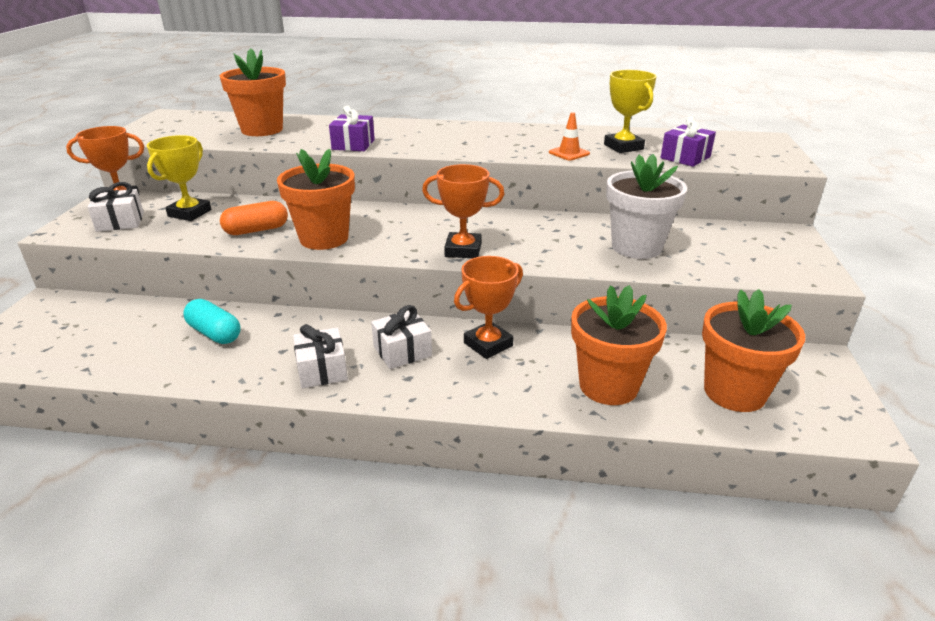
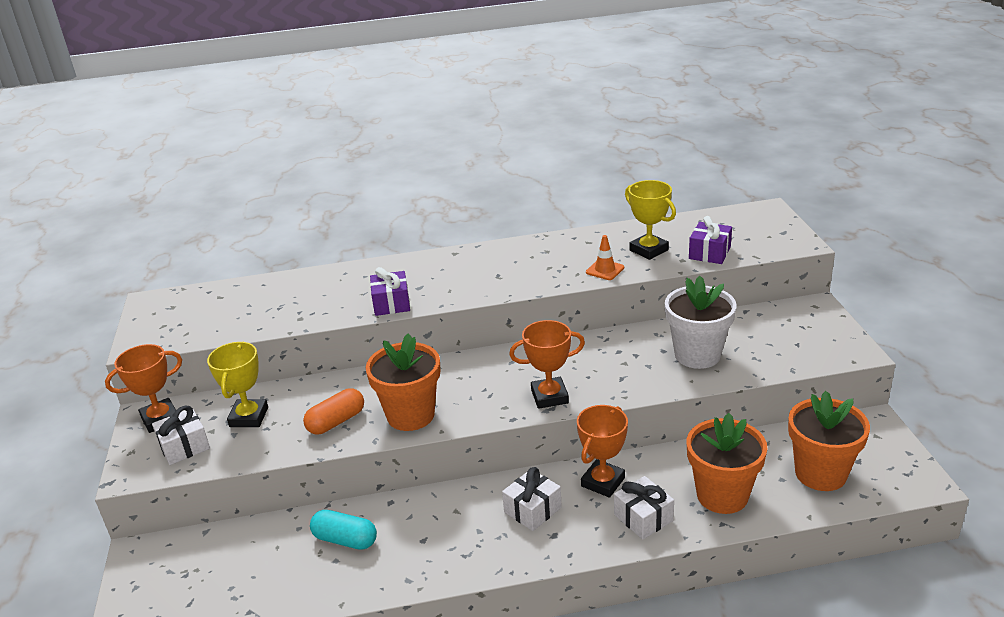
camera: 15 degrees left, 0 degrees up
(262, 130) = (278, 302): orange flower pot -> none
(322, 370) = (474, 549): white gift -> white gift (643, 518)

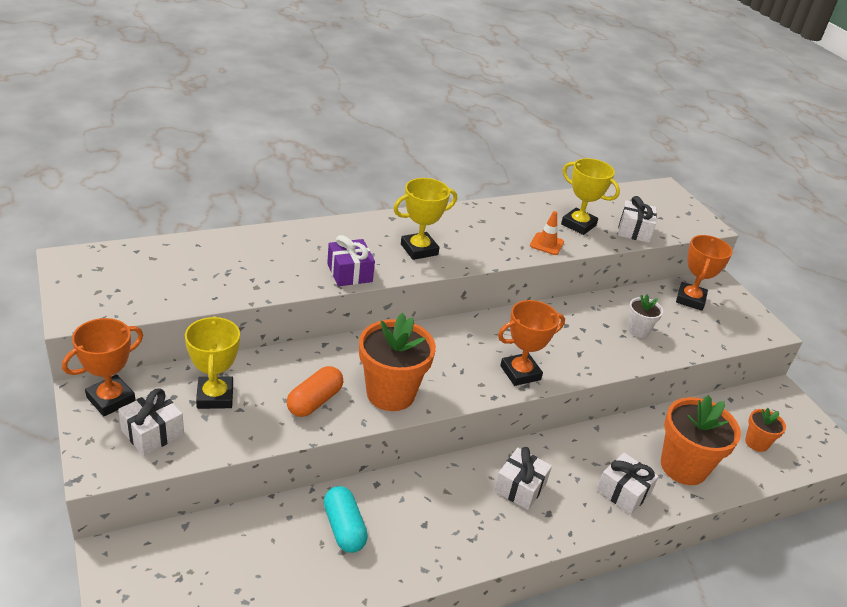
camera: 20 degrees left, 5 degrees up
(345, 540) = (344, 528): turquoise capsule -> turquoise capsule turned 60 degrees clockwise
(468, 280) = (419, 249): none -> yellow trophy
(603, 482) = (575, 456): orange trophy -> orange trophy (690, 299)
(697, 355) = (638, 330): white flower pot -> white flower pot, size x0.52
(709, 253) = (634, 231): purple gift -> white gift
(820, 473) = (756, 443): orange flower pot -> orange flower pot, size x0.52

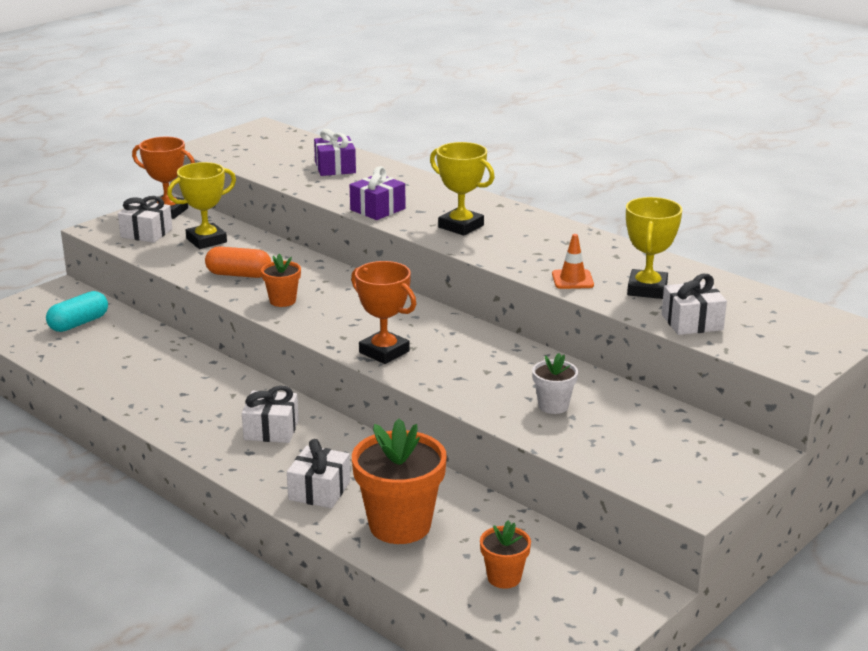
camera: 70 degrees right, 10 degrees down
(231, 259) = (335, 168): none -> purple gift
(344, 528) = (150, 360): turquoise capsule -> turquoise capsule (79, 323)
(390, 393) = (282, 301): orange flower pot -> orange flower pot, size x0.52
(690, 299) = (678, 433): orange trophy -> none

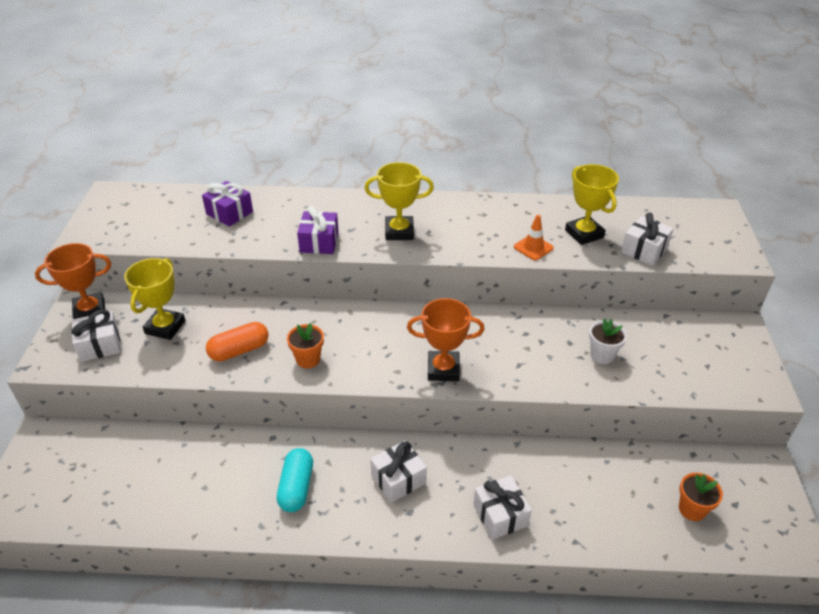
camera: 40 degrees left, 15 degrees up
(79, 323) = (106, 464): turquoise capsule -> turquoise capsule (296, 487)
(400, 525) = (585, 509): orange flower pot -> none

